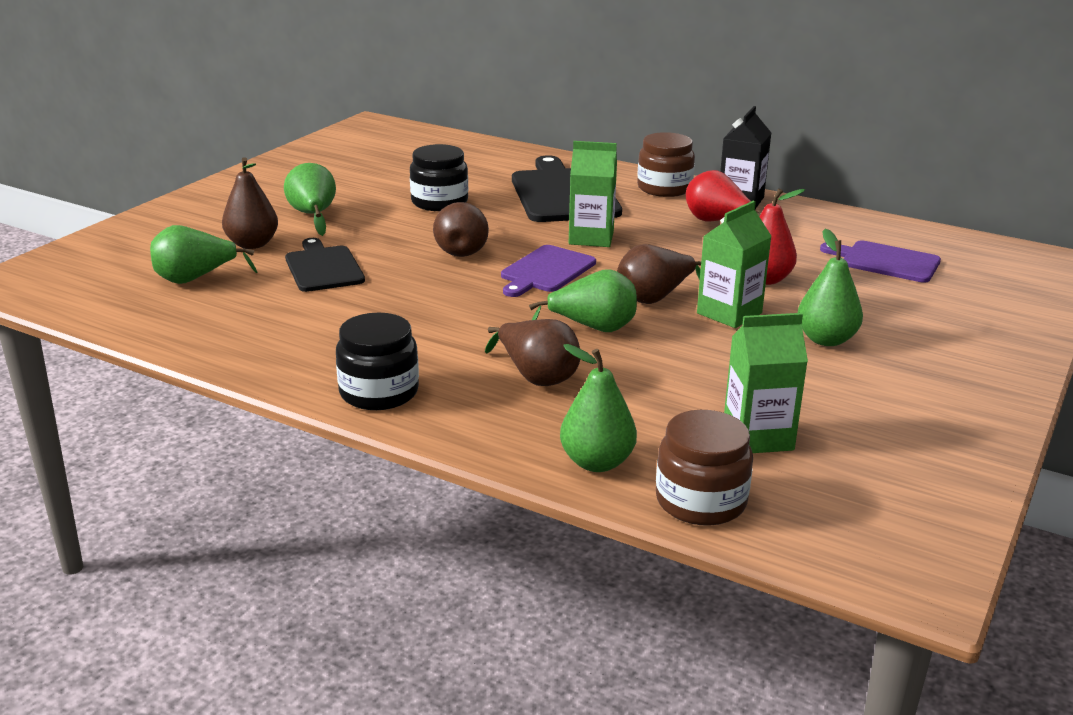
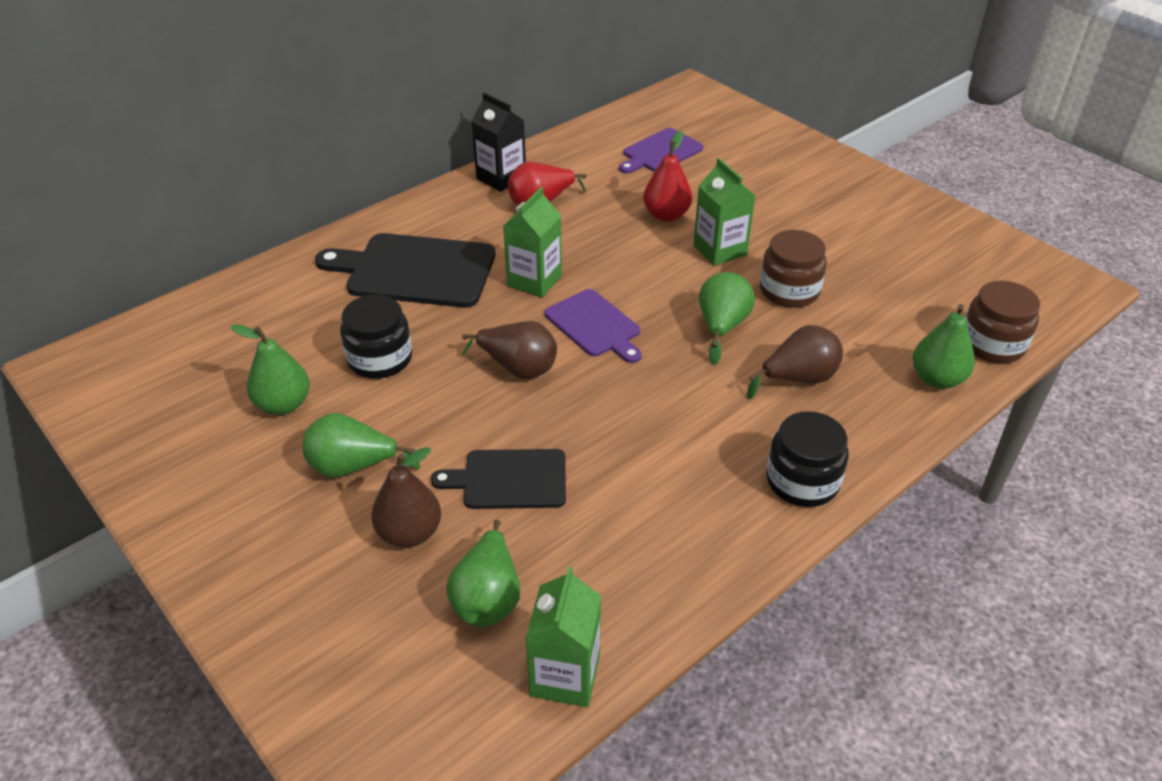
camera: 70 degrees left, 15 degrees up
(654, 298) = (677, 279): brown pear -> none
(664, 188) = (444, 209): brown jar -> brown jar (789, 290)
(758, 437) = (912, 294): green carton -> green carton (565, 676)
(826, 339) = (778, 220): green pear -> green pear (283, 404)

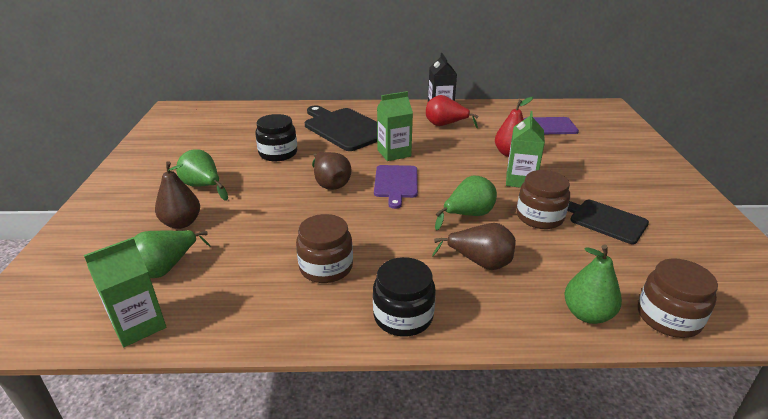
camera: 40 degrees right, 10 degrees down
(283, 404) = (217, 152): green pear -> none
(509, 479) = (254, 225): black cutting board -> black cutting board (604, 220)
(663, 478) = (326, 267): none -> brown jar

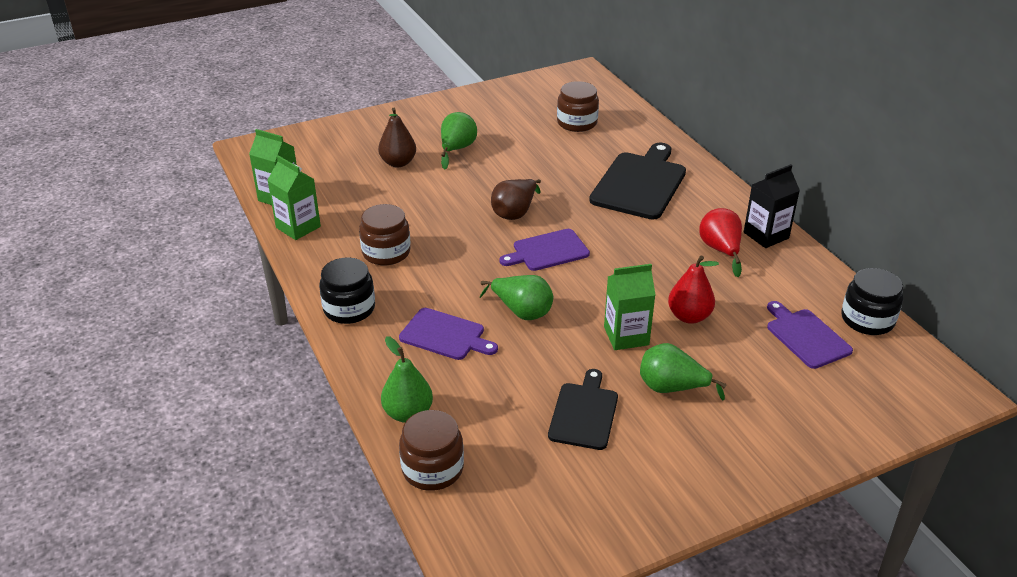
camera: 65 degrees right, 5 degrees up
(166, 268) = (341, 181): green pear -> green pear (672, 388)
(278, 153) = (547, 163): black jar -> black jar (867, 320)
(394, 153) = (611, 232): green carton -> green carton (298, 227)
(480, 262) = (445, 335): brown pear -> purple cutting board
(539, 217) = (554, 362): brown jar -> brown jar (577, 123)

